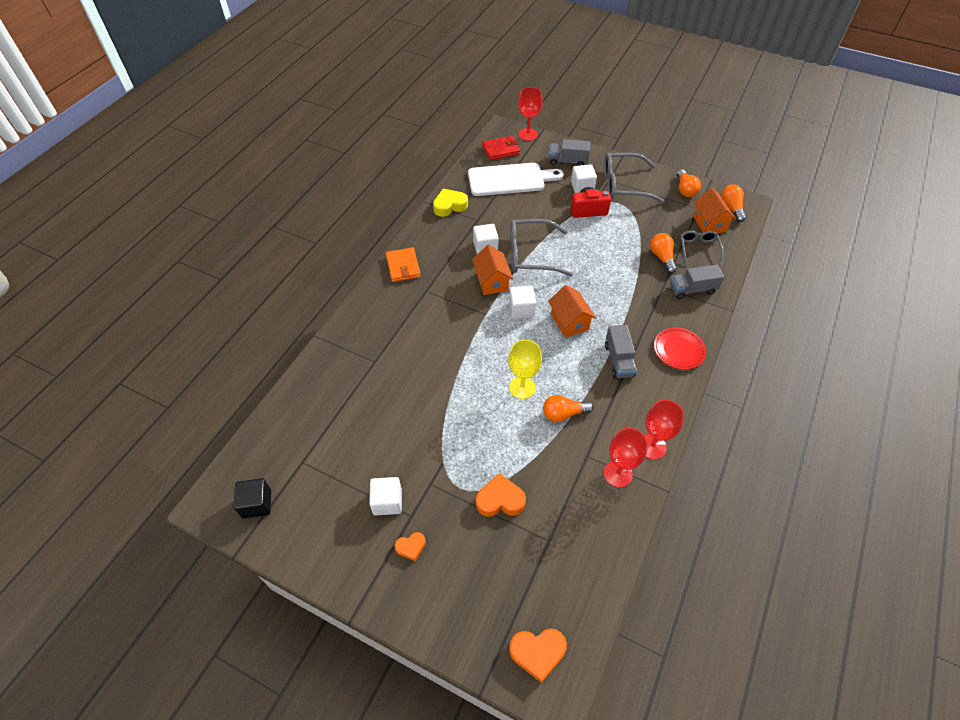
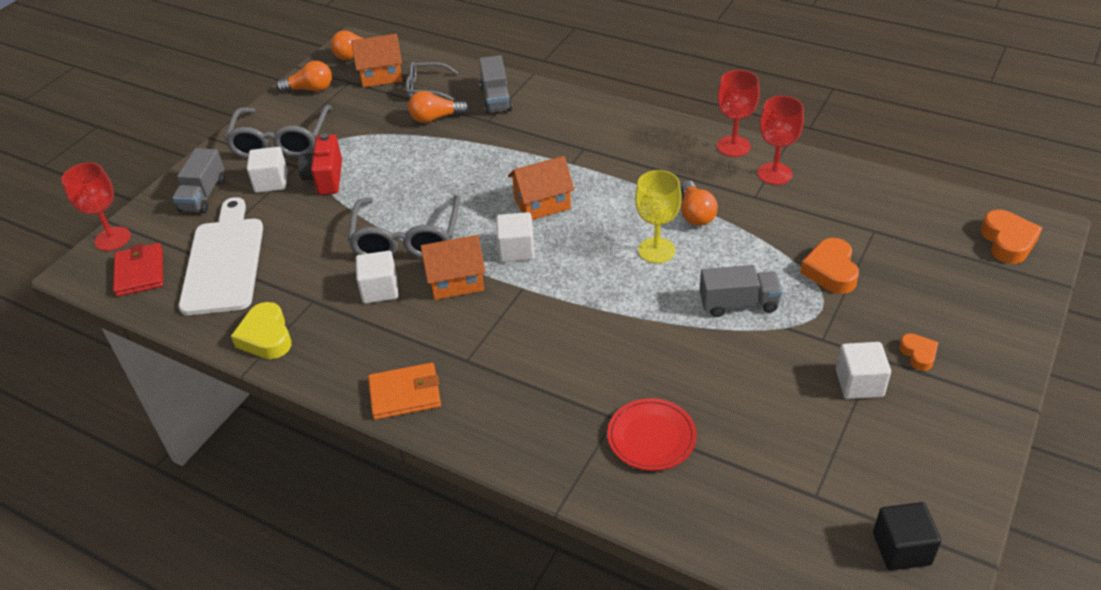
camera: 85 degrees left, 10 degrees down
(618, 360) = (609, 164): grey truck -> grey truck (738, 304)
(678, 350) = (593, 117): red plate -> red plate (651, 437)

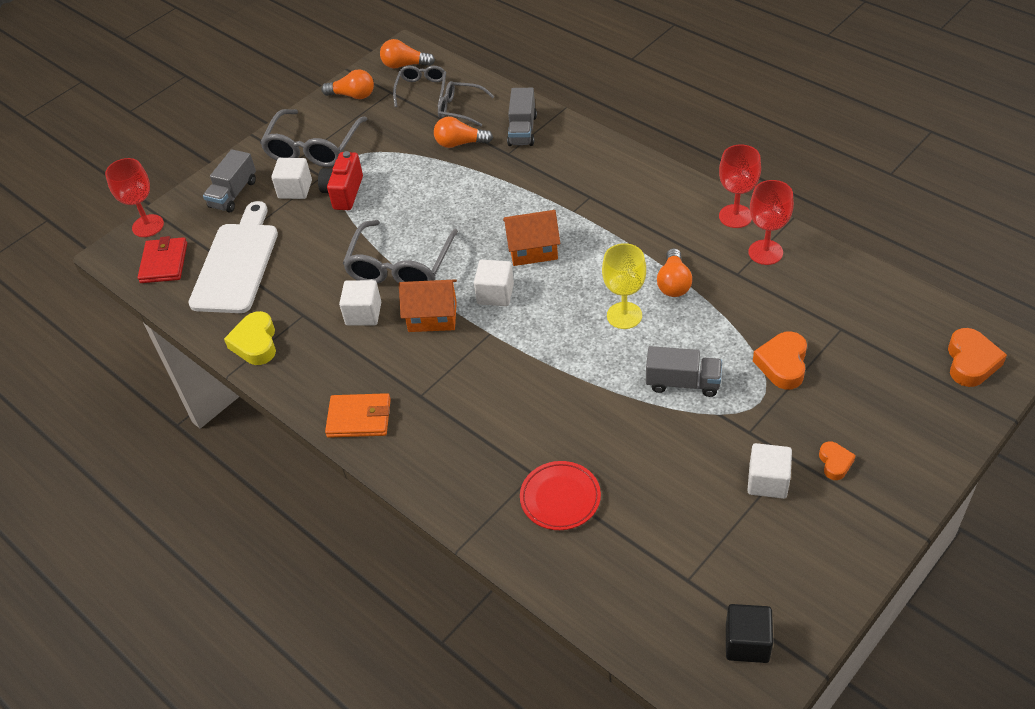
camera: 15 degrees right, 5 degrees up
(381, 76) = (422, 89): orange house -> grey glasses

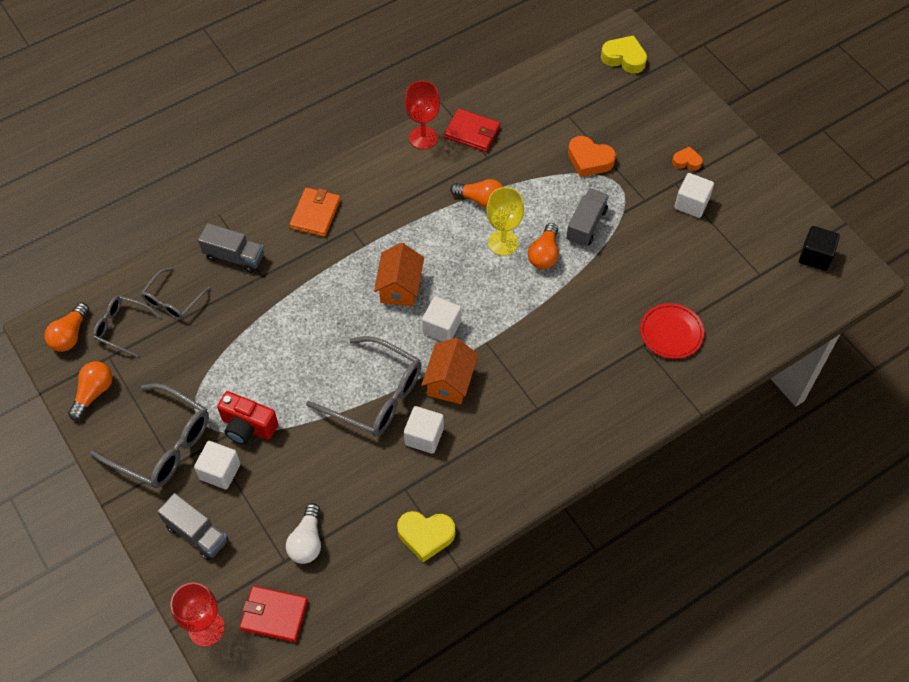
camera: 80 degrees left, 10 degrees up
(237, 263) = (307, 541): white cutting board -> white light bulb
(359, 418) = (547, 460): orange wallet -> orange wallet (315, 214)
(460, 143) = (226, 312): orange light bulb -> orange light bulb (544, 254)
(765, 252) = (472, 132): red goblet -> red wallet
(971, 362) = (624, 58): orange heart -> yellow heart

